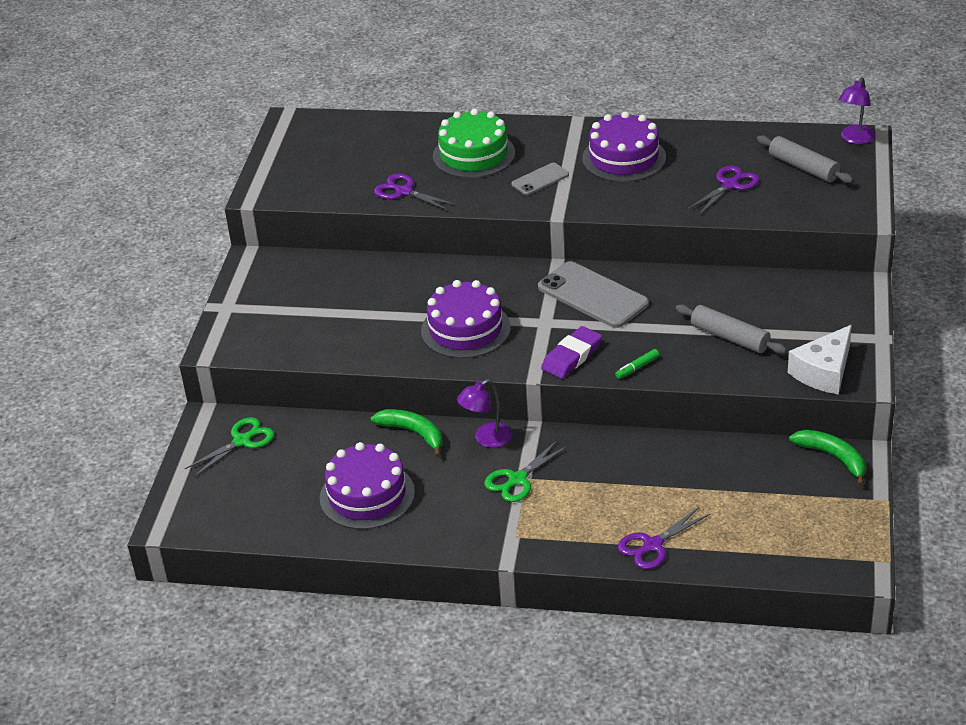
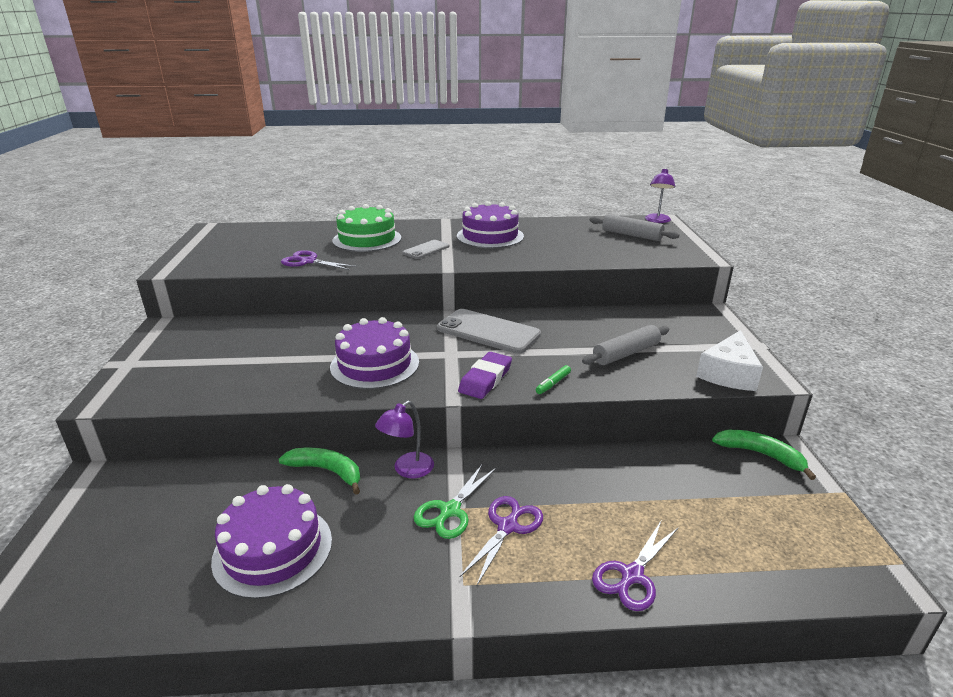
camera: 15 degrees left, 10 degrees down
(242, 441) = (126, 499): green scissors -> none
(729, 185) = (582, 246): purple scissors -> purple scissors (507, 527)
(730, 337) = (626, 353): grey rolling pin -> grey rolling pin turned 60 degrees counterclockwise

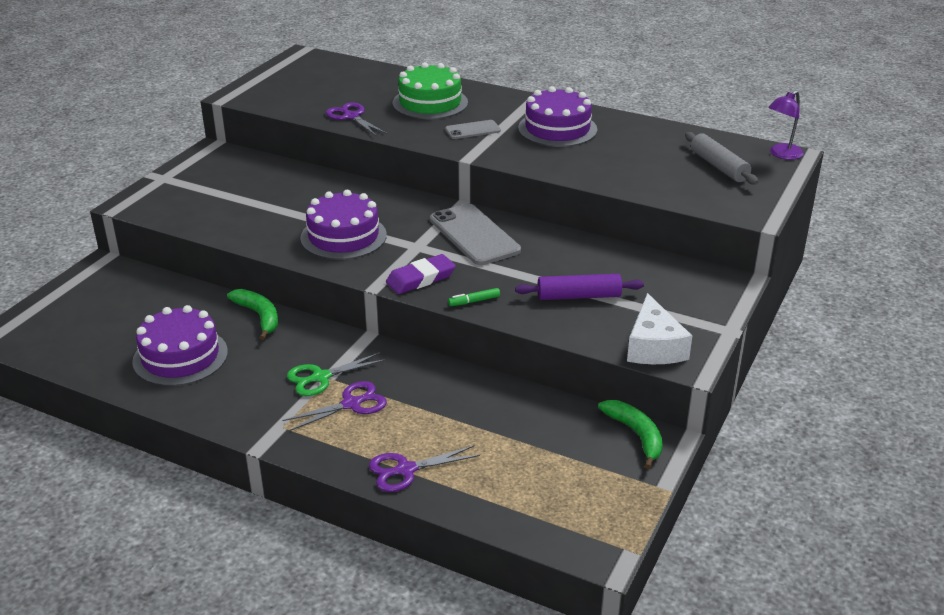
camera: 30 degrees right, 5 degrees up
(407, 470) = (318, 337): purple lamp -> none
(626, 353) = (578, 296): grey rolling pin -> purple rolling pin
(728, 373) = (653, 346): white cheese -> white cheese turned 60 degrees counterclockwise

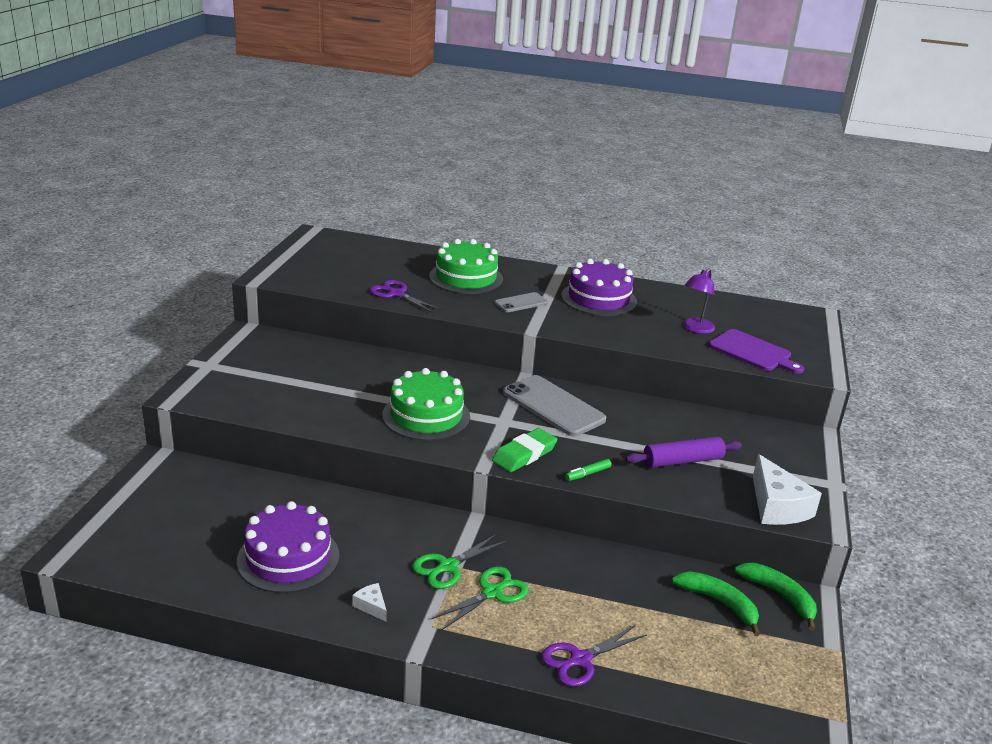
camera: 15 degrees left, 5 degrees down
(236, 404) = (371, 606): none -> white cheese
(259, 316) = (354, 506): green banana -> green banana (719, 603)
(343, 236) = (426, 416): purple cake -> green cake
(351, 404) = (492, 593): purple scissors -> green scissors
(421, 278) = (524, 454): purple eraser -> green eraser
(693, 190) = (752, 352): none -> purple cutting board
(718, 166) = (761, 328): grey rolling pin -> none
(782, 154) = (807, 315): purple lamp -> purple lamp (695, 329)

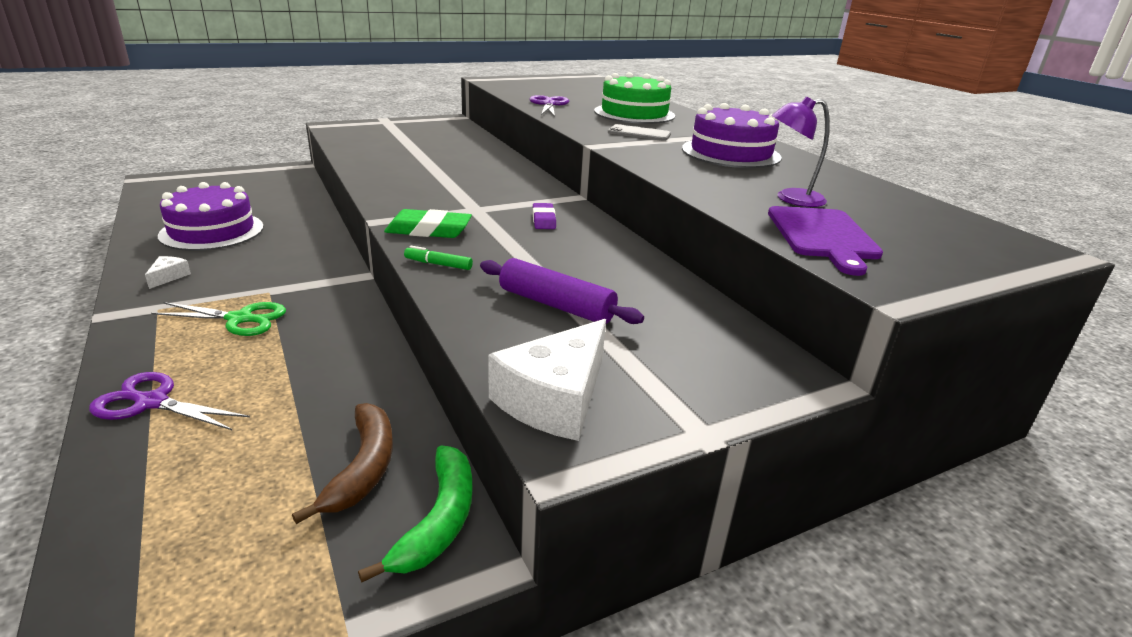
camera: 50 degrees right, 0 degrees up
(426, 416) = (430, 184): green cake -> none
(448, 566) = (264, 288): green scissors -> none
(553, 406) = (544, 220): grey phone -> purple eraser
(719, 603) = (363, 468): green banana -> brown banana

